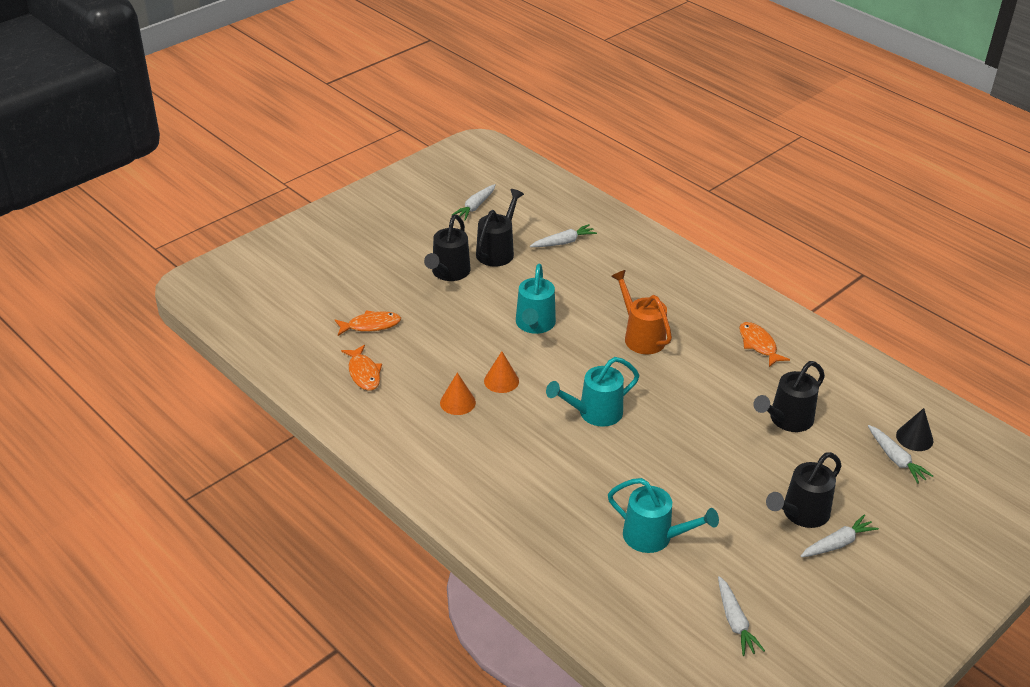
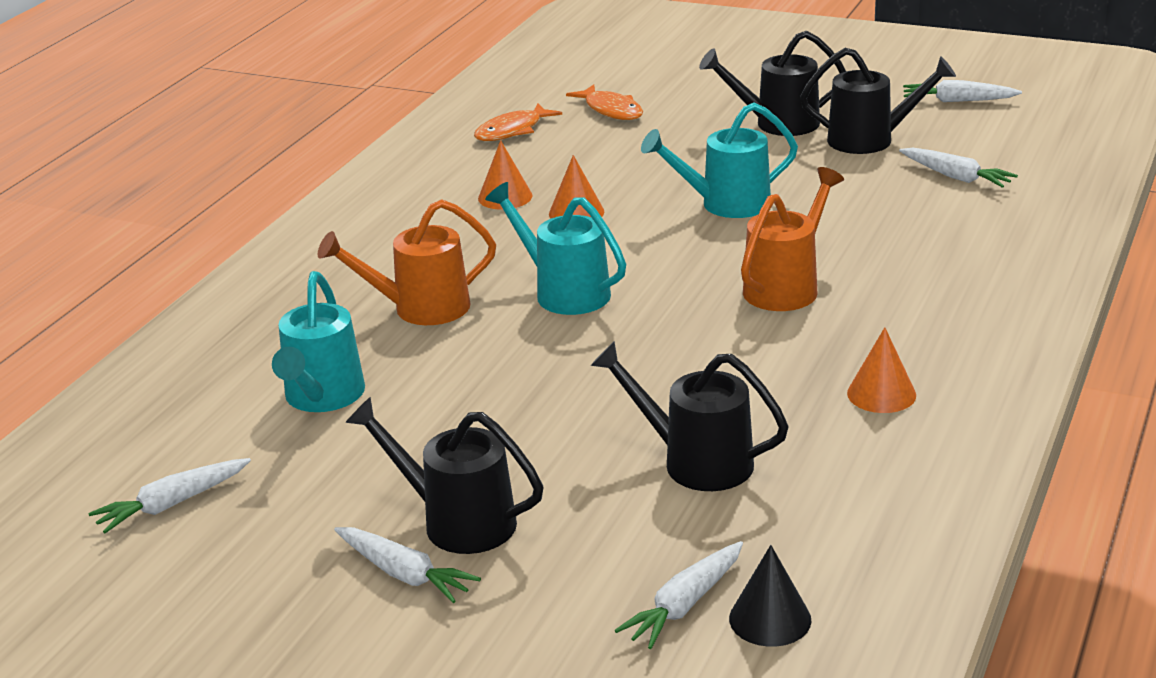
camera: 70 degrees right, 10 degrees down
(576, 474) = (419, 309): none -> orange watering can
(758, 345) = (881, 394): orange fish -> orange cone

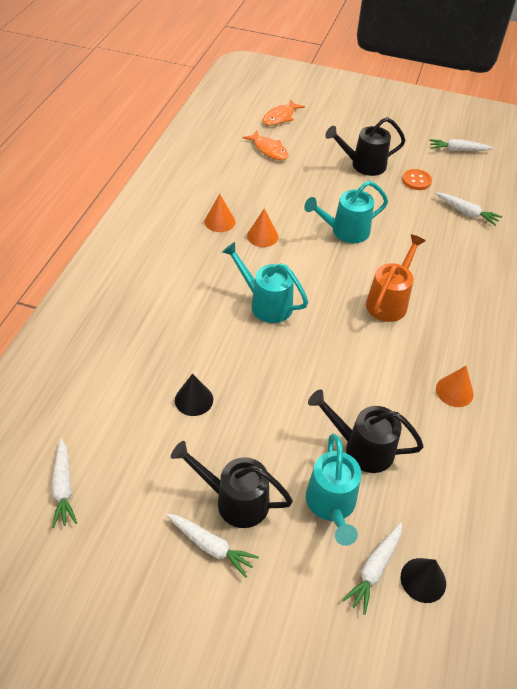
camera: 10 degrees left, 20 degrees up
(172, 504) = (63, 487): white carrot -> white carrot turned 60 degrees counterclockwise
(322, 398) = (139, 393): turquoise watering can -> turquoise watering can (331, 506)
(413, 405) = (194, 399): none -> black cone
(419, 309) = (185, 317): orange watering can -> none
(512, 131) = (215, 165): orange fish -> orange fish (280, 117)
(871, 140) = (416, 180): black watering can -> orange button

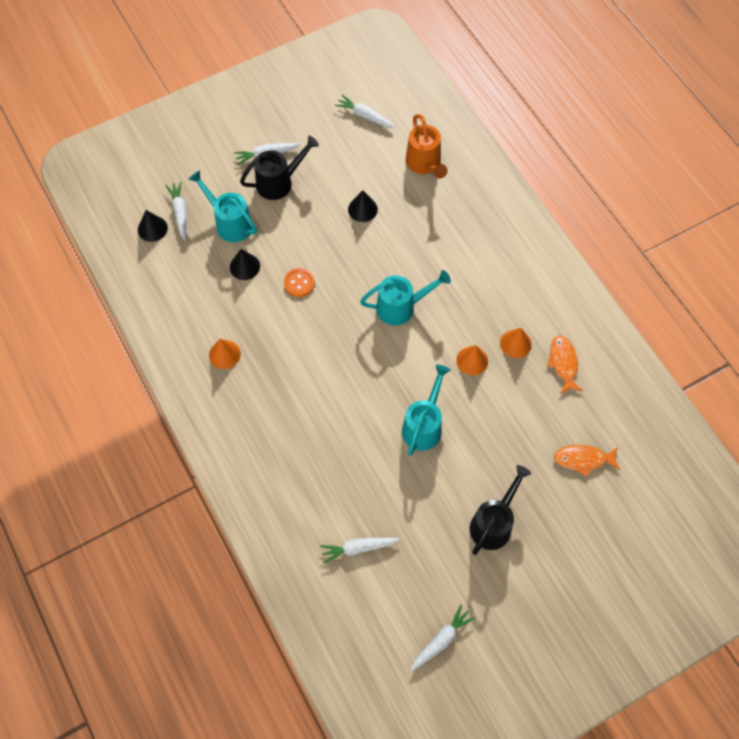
camera: 135 degrees right, 15 degrees up
(280, 117) = (630, 515): orange fish -> orange fish (563, 363)
(361, 448) = (244, 266): black watering can -> black cone
(389, 301) = (328, 388): orange watering can -> orange watering can (425, 164)
(416, 180) = (433, 549): orange button -> orange button (299, 283)

